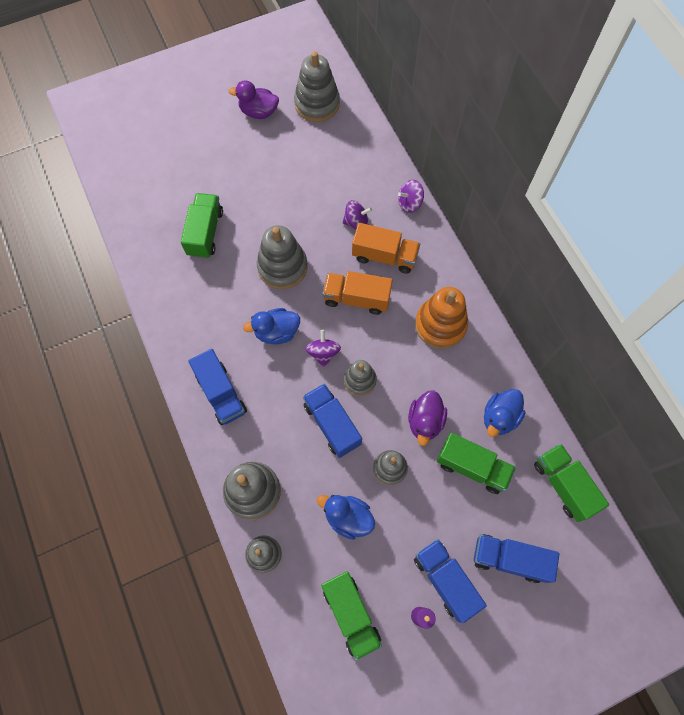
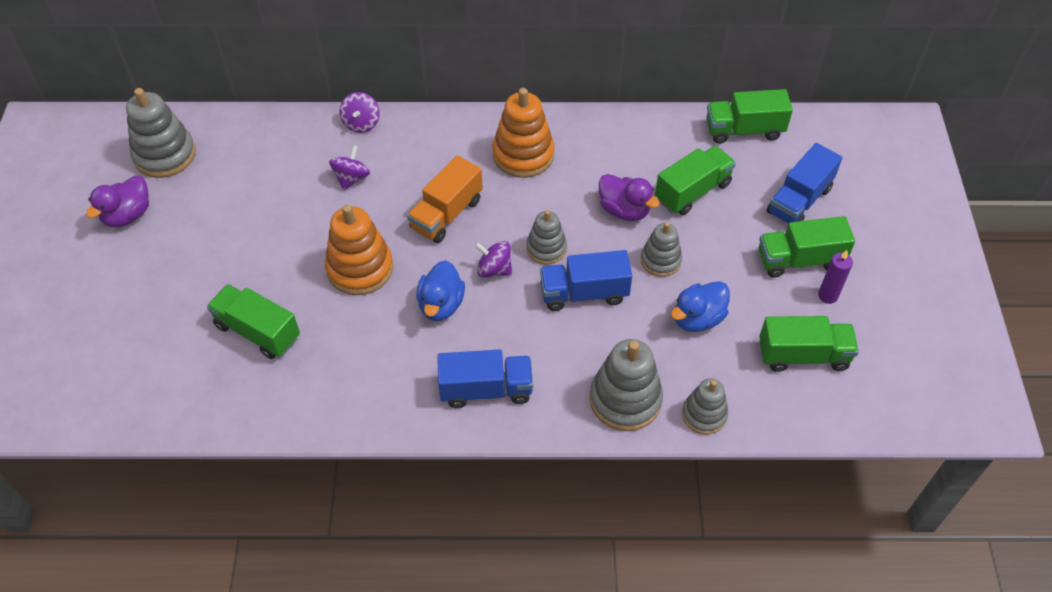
camera: 65 degrees left, 15 degrees down
(282, 267) = (360, 268): grey stacking toy -> orange stacking toy
(384, 256) = (411, 170): orange truck -> none
(445, 580) = (799, 260): blue truck -> green truck
(499, 417) = (651, 149): blue duck -> none

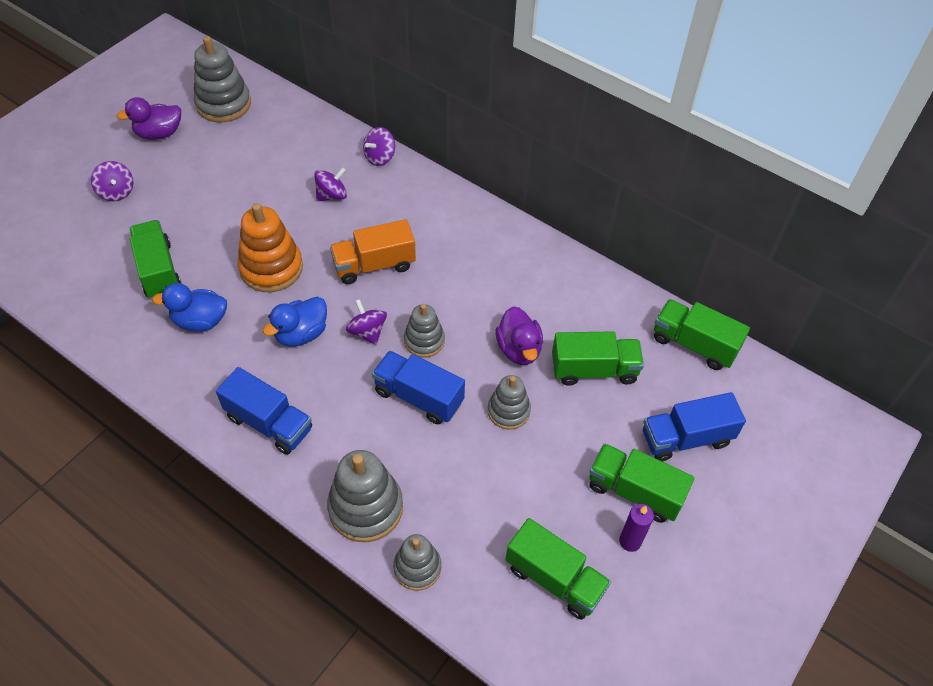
camera: 35 degrees right, 0 degrees up
(141, 290) = (116, 192): none -> purple spinning top
(523, 155) = (479, 253): orange stacking toy -> none
(697, 318) = (492, 481): blue duck -> blue duck (200, 321)

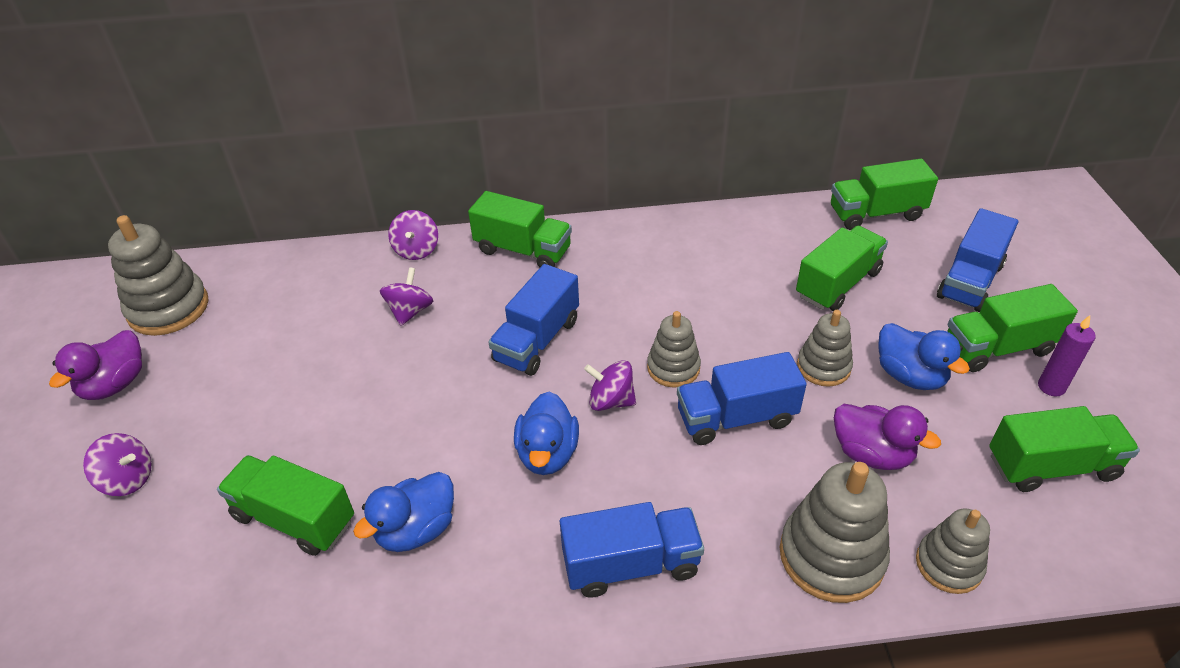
camera: 40 degrees left, 10 degrees down
(271, 268) = (431, 418): orange stacking toy -> none
(374, 265) = (537, 340): orange truck -> blue truck
(436, 201) = (523, 250): none -> green truck
(519, 349) = (760, 313): purple duck -> purple duck (872, 454)
(552, 459) = (910, 376): none -> blue duck

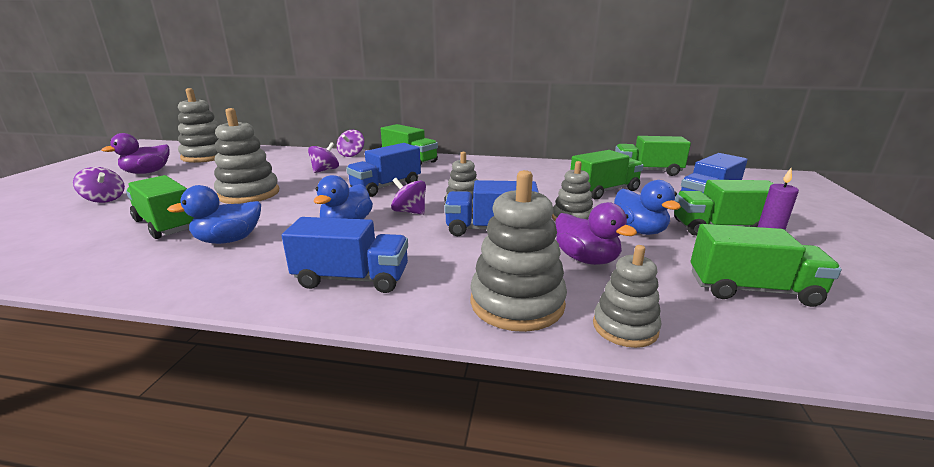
camera: 15 degrees right, 20 degrees down
(345, 409) = (249, 194): none -> grey stacking toy

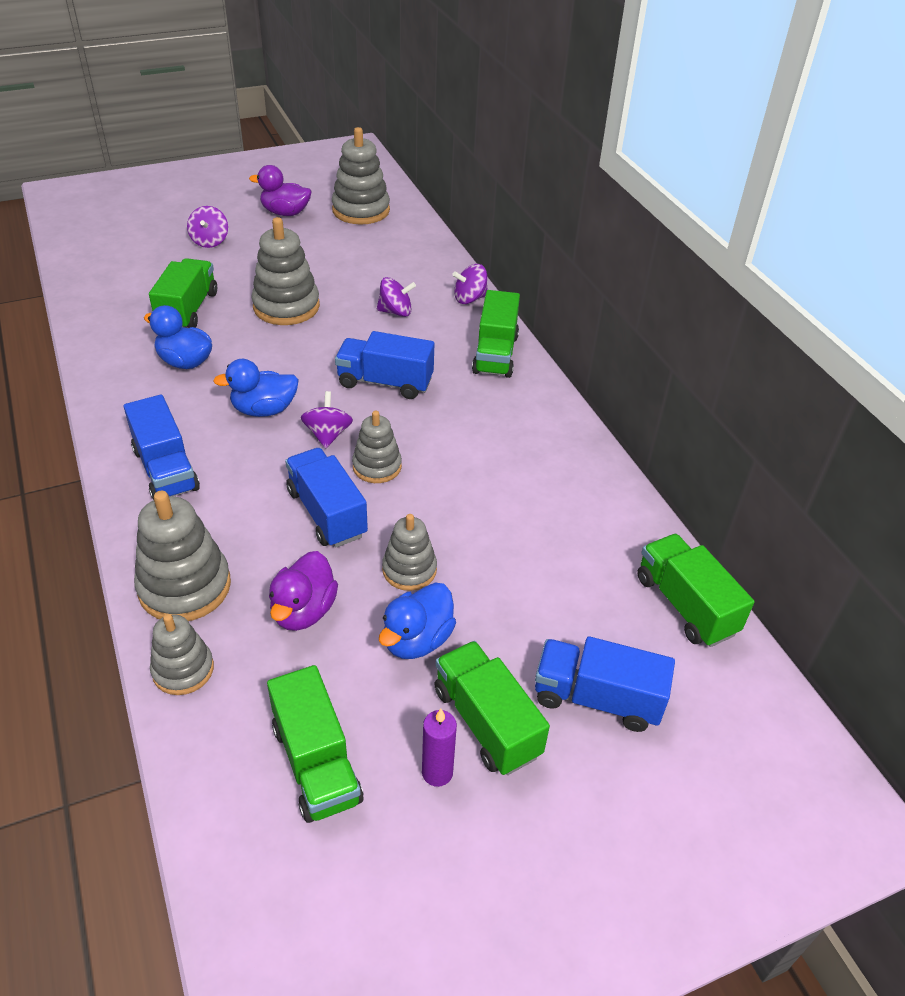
camera: 55 degrees right, 20 degrees up
(604, 191) = (540, 575): green truck -> none

